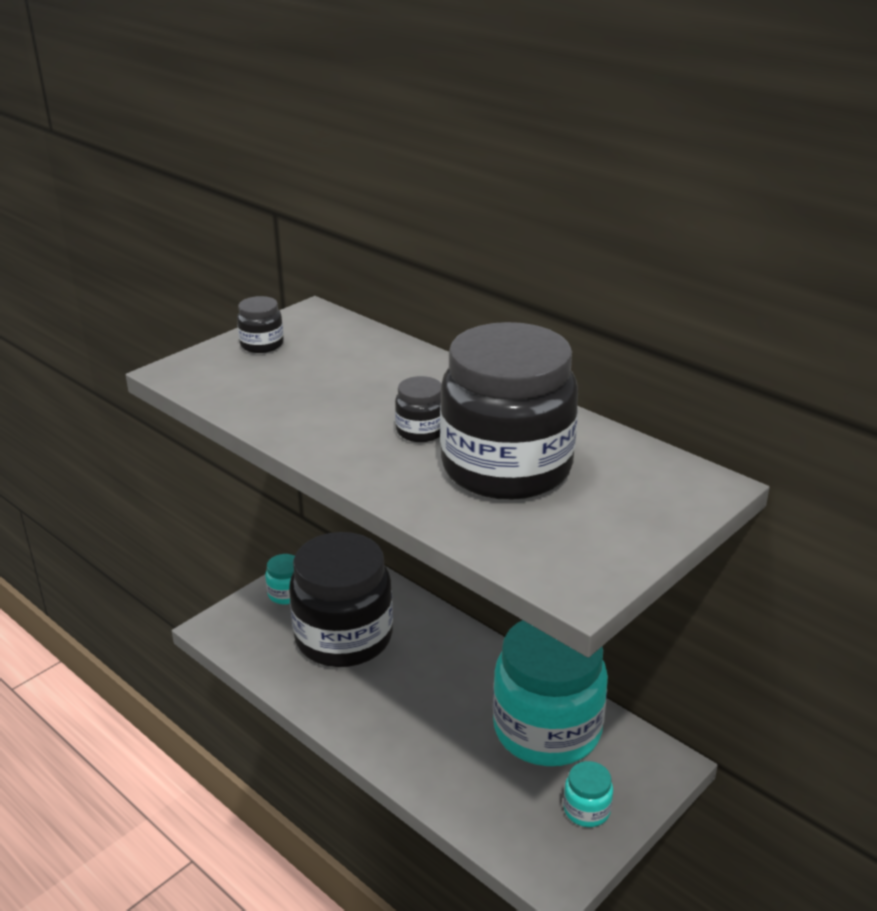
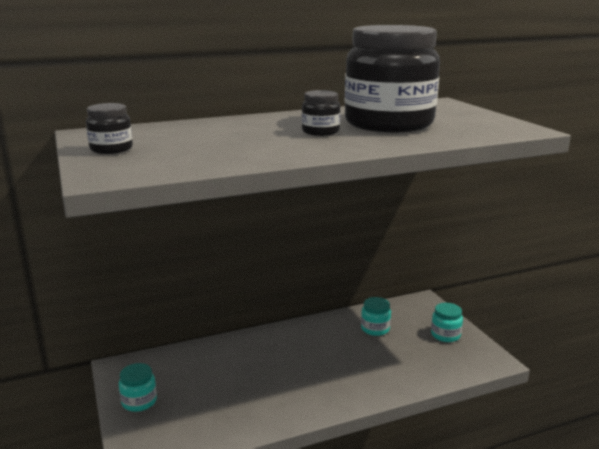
camera: 65 degrees left, 10 degrees down
(344, 637) = (221, 385): black jar -> none
(547, 729) = (375, 329): turquoise jar -> turquoise jar, size x0.40

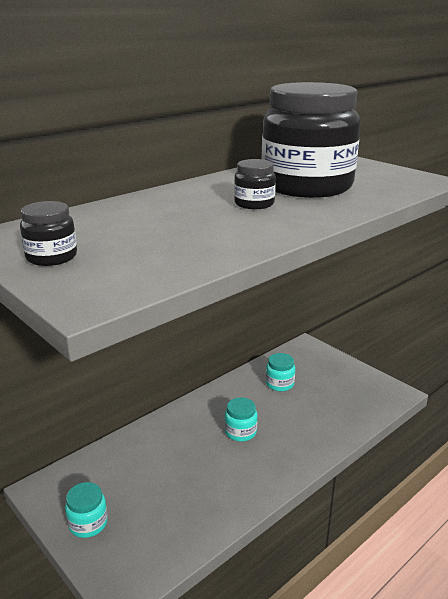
camera: 20 degrees left, 5 degrees up
(445, 335) = (344, 376): turquoise jar -> turquoise jar (240, 432)

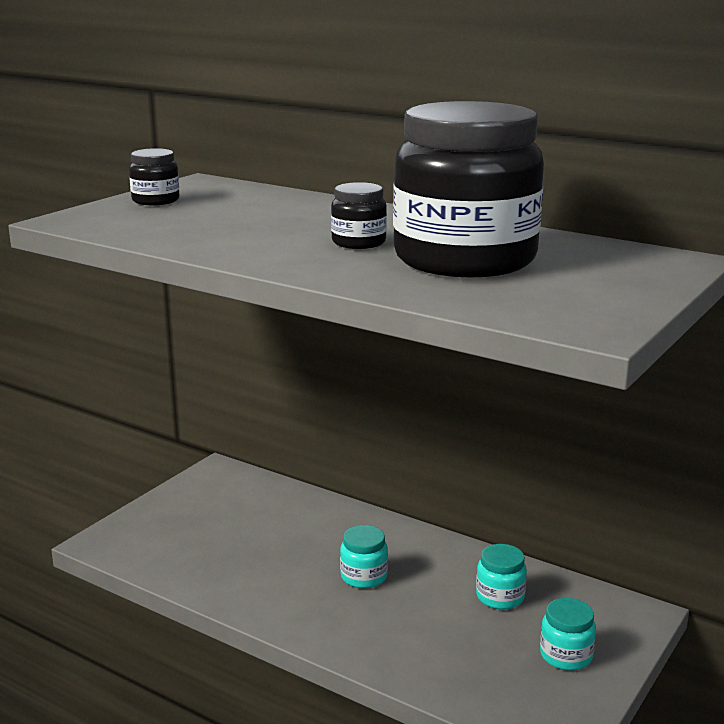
camera: 75 degrees right, 5 degrees down
(88, 523) = (177, 505): turquoise jar -> turquoise jar (566, 656)

